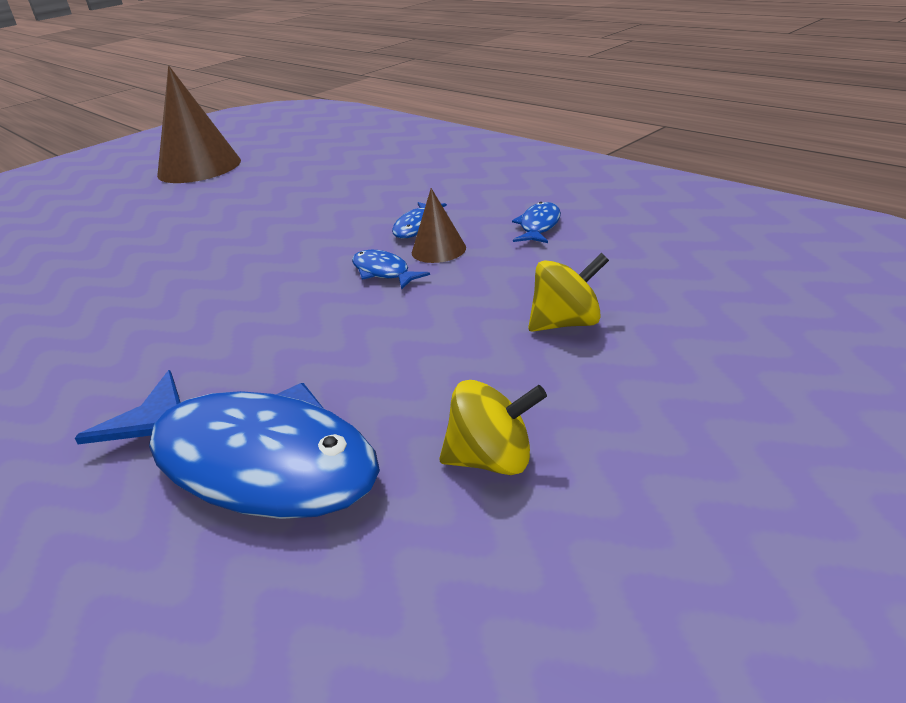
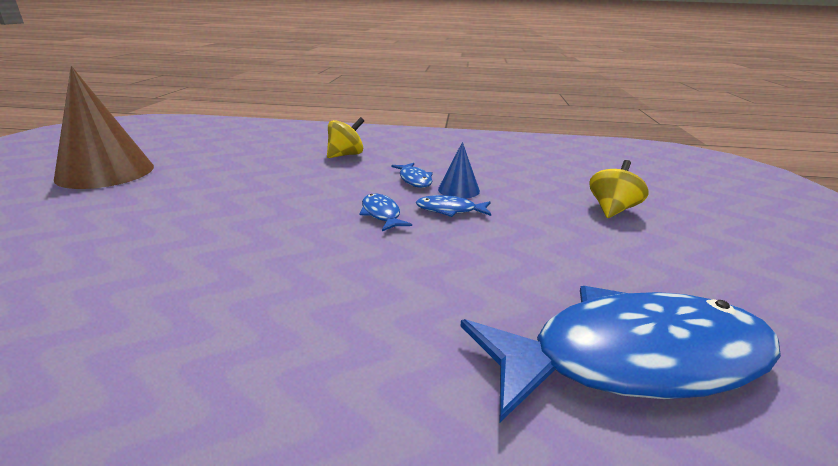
camera: 45 degrees left, 5 degrees down
(438, 250) = (458, 190): brown cone -> blue cone
(492, 460) = (735, 288): yellow spinning top -> yellow spinning top (346, 155)
(539, 226) = (491, 166): blue fish -> blue fish (381, 214)

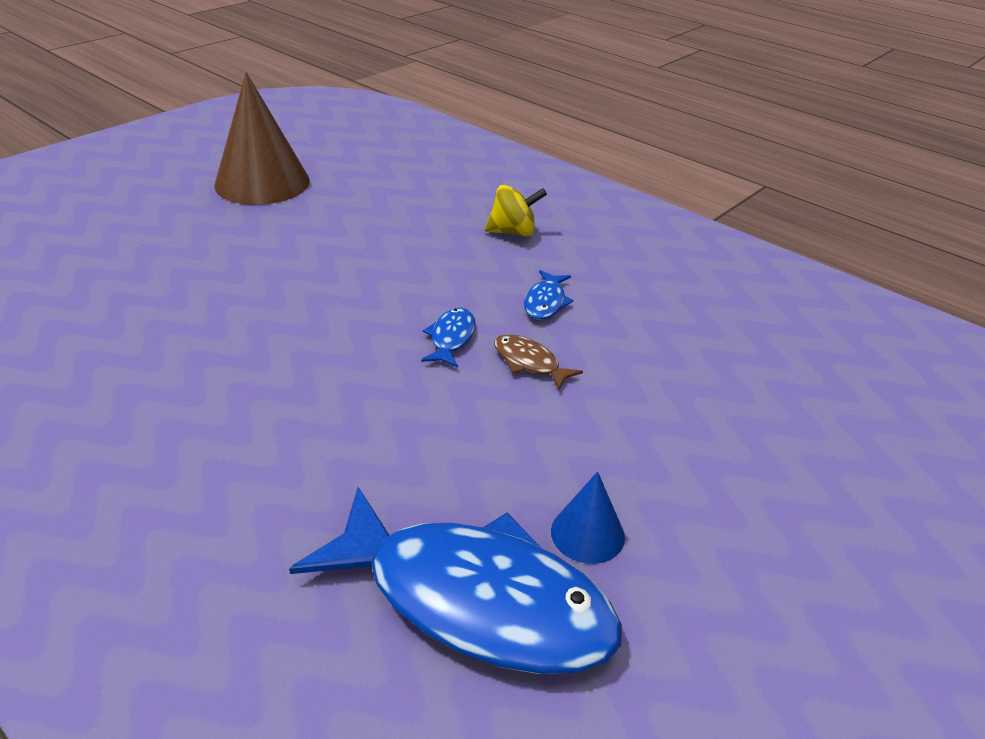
camera: 35 degrees right, 10 degrees up
(450, 210) = (529, 363): blue fish -> brown fish
(458, 190) = (578, 337): blue cone -> blue cone (587, 534)
(612, 209) = (735, 447): yellow spinning top -> none

